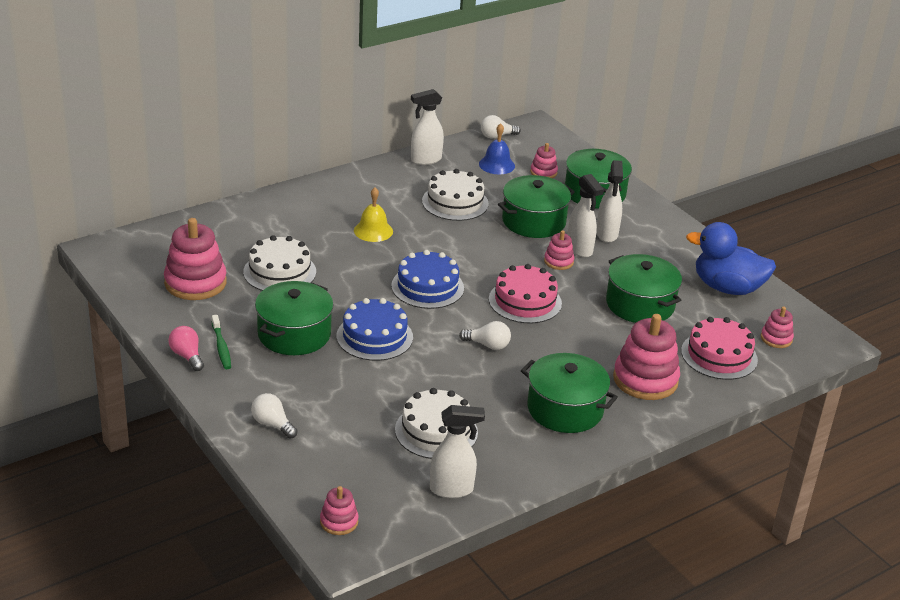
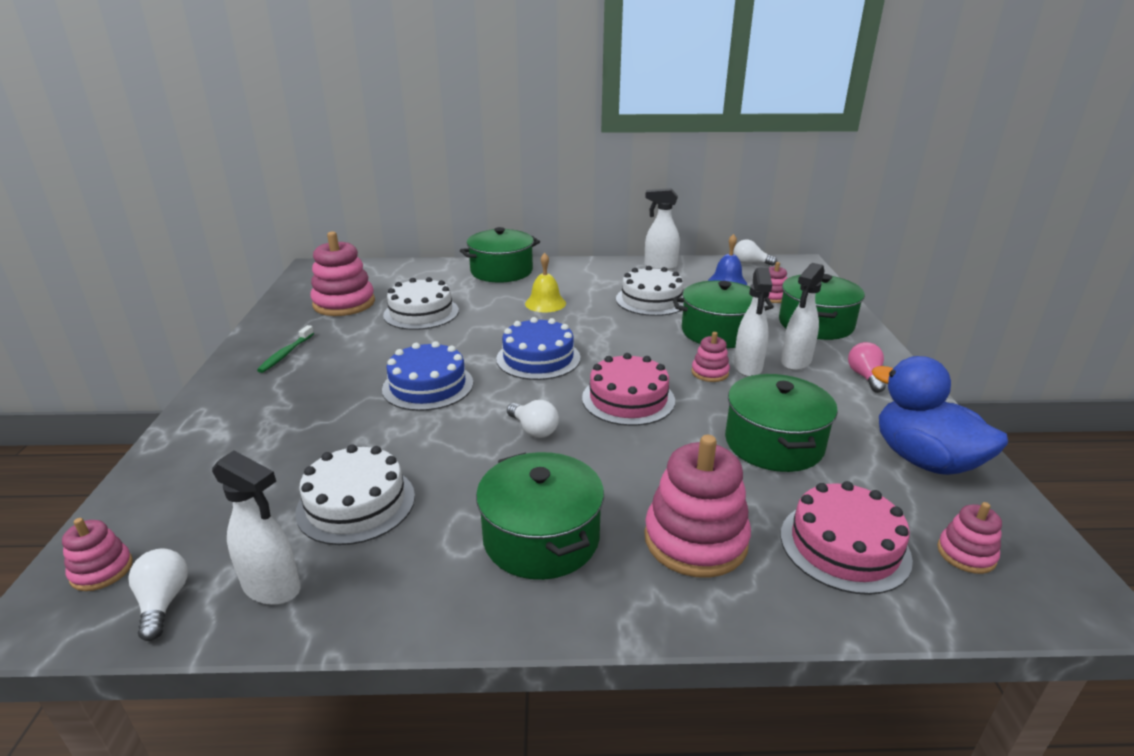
camera: 35 degrees right, 5 degrees down
(187, 356) = (249, 353): pink light bulb -> pink light bulb (865, 377)
(272, 424) = (217, 434): white light bulb -> white light bulb (163, 602)
(294, 334) = (360, 362): green pot -> green pot (501, 271)

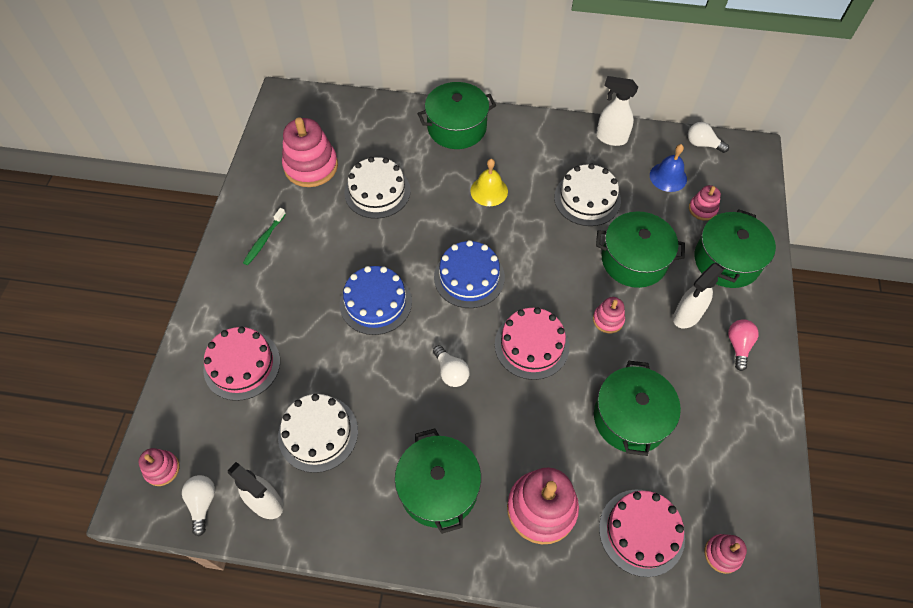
camera: 10 degrees right, 30 degrees up
(247, 452) = (242, 365): none -> pink cake
(747, 368) = (642, 318): white spray bottle -> none
(924, 460) = (739, 456): blue duck -> none

